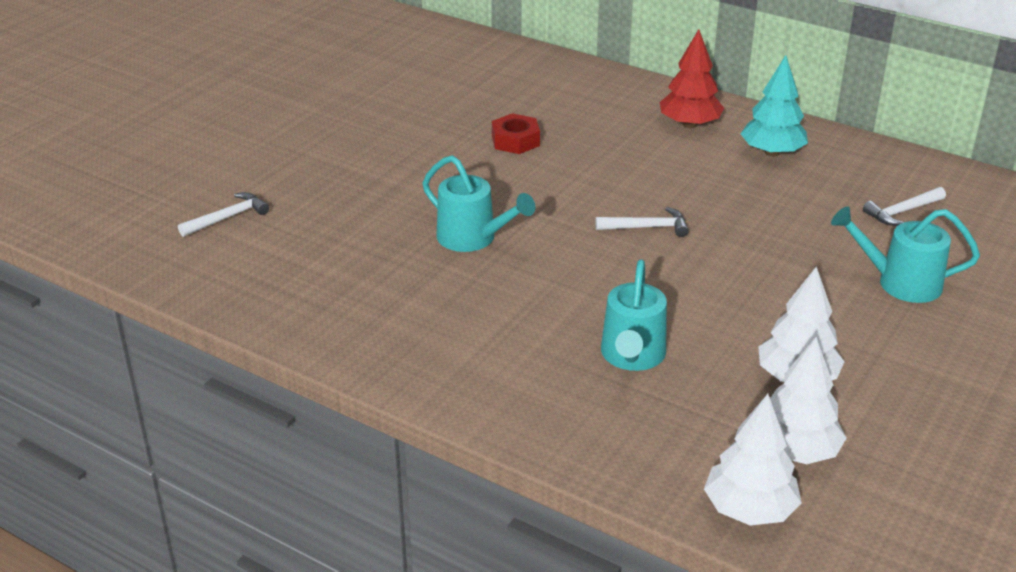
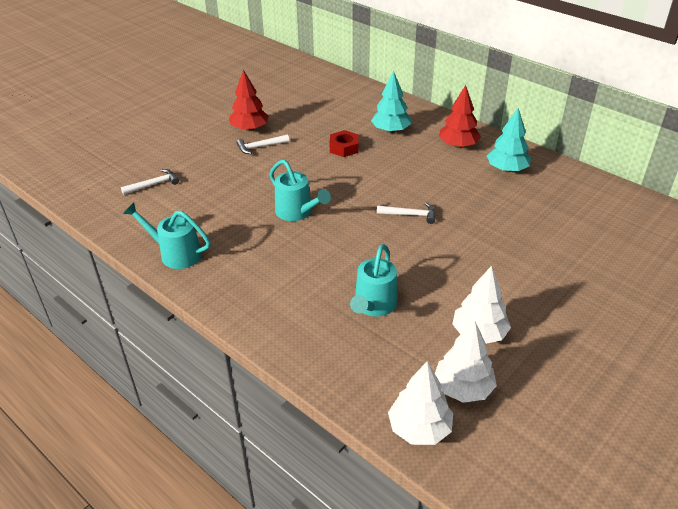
camera: 10 degrees right, 5 degrees up
(355, 124) = (249, 129): none -> red tree
(580, 110) = (390, 130): none -> turquoise tree
(899, 283) = (568, 271): turquoise watering can -> turquoise watering can (175, 253)
(902, 212) = (584, 219): white hammer -> white hammer (260, 147)

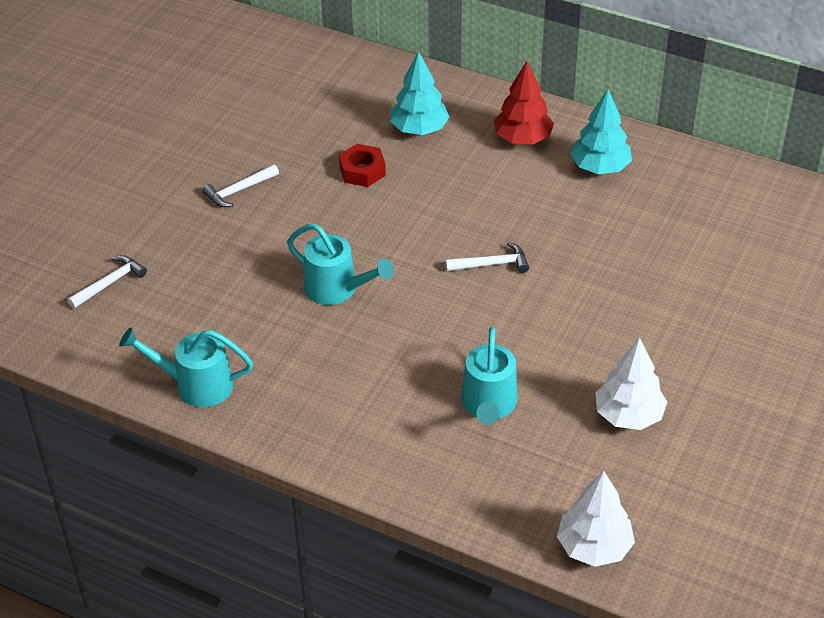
camera: 15 degrees left, 5 degrees up
(249, 129) = (209, 162): red tree -> none
(463, 388) = (629, 488): white tree -> none

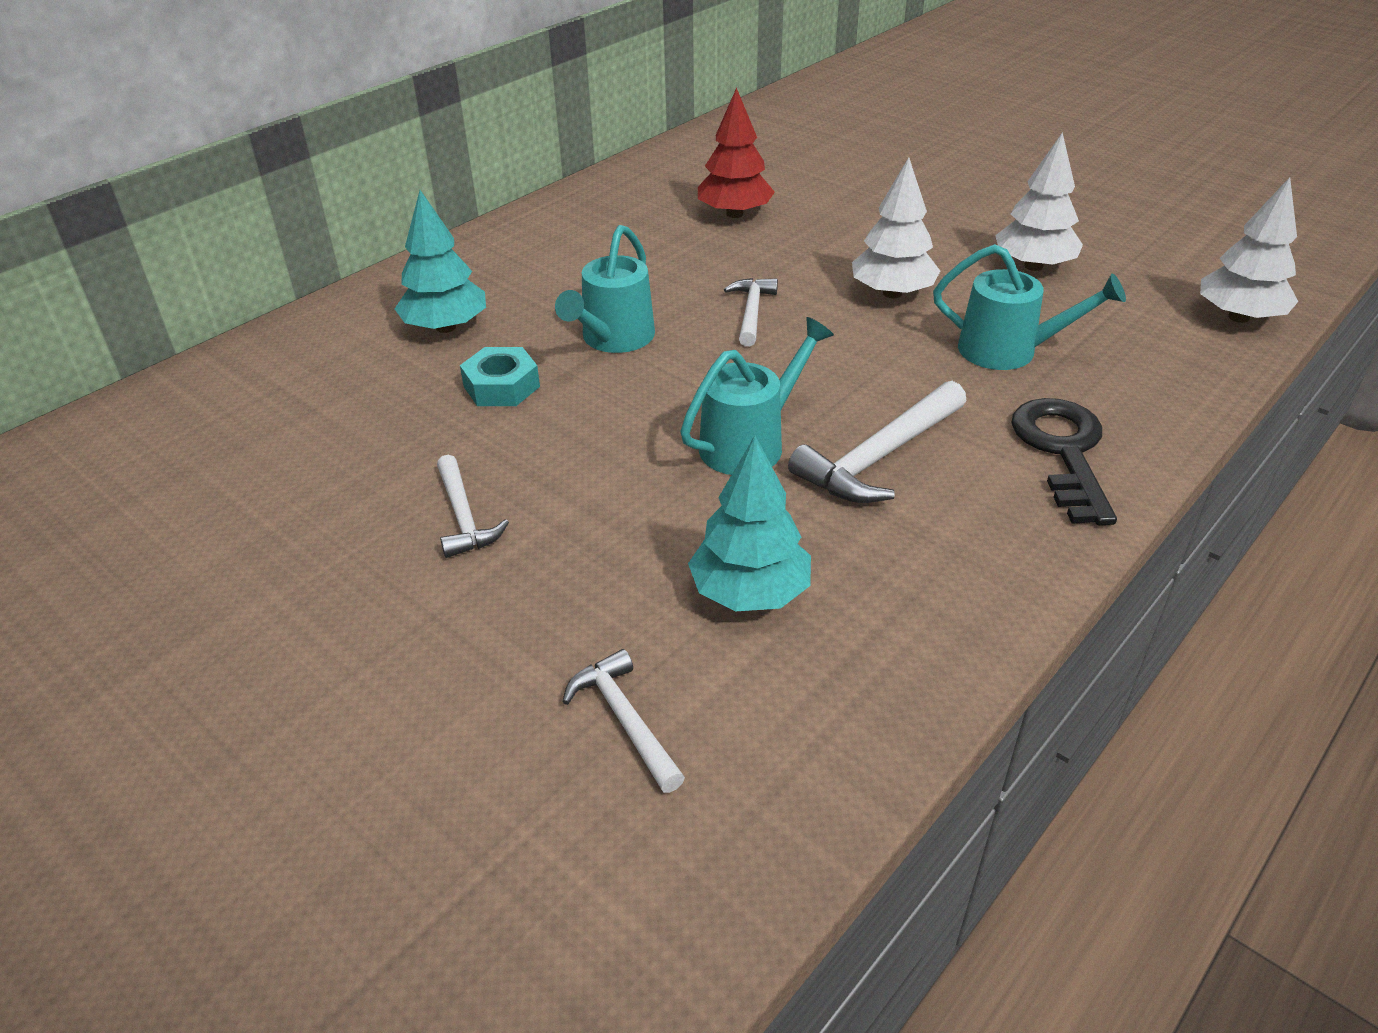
camera: 75 degrees left, 5 degrees down
(195, 385) = (929, 624): turquoise watering can -> turquoise watering can (613, 339)
(340, 349) = (880, 457): none -> white hammer
(362, 171) = (501, 386): red nut -> turquoise nut
(371, 438) = (1063, 452): none -> black key
(522, 139) = (525, 257): red tree -> red tree (735, 214)
(549, 334) = (892, 293): none -> white tree
(600, 167) = (614, 219): turquoise tree -> turquoise tree (750, 593)

